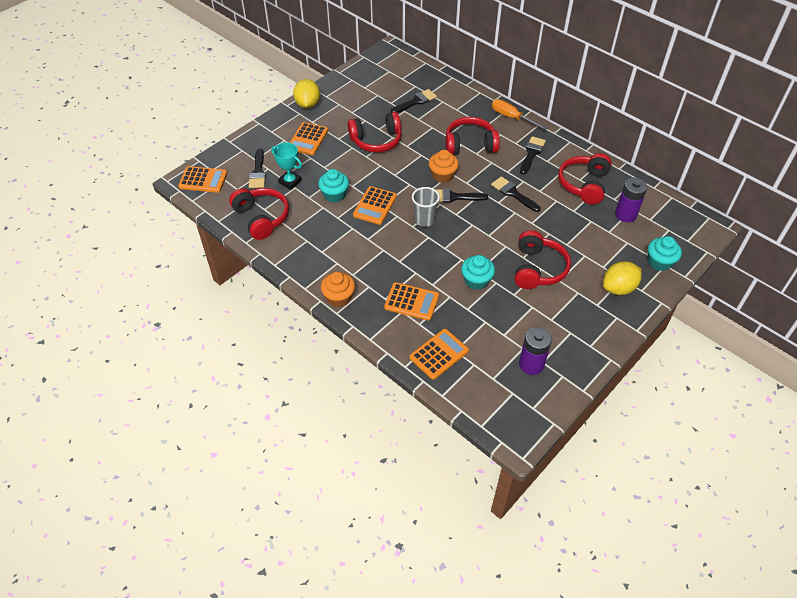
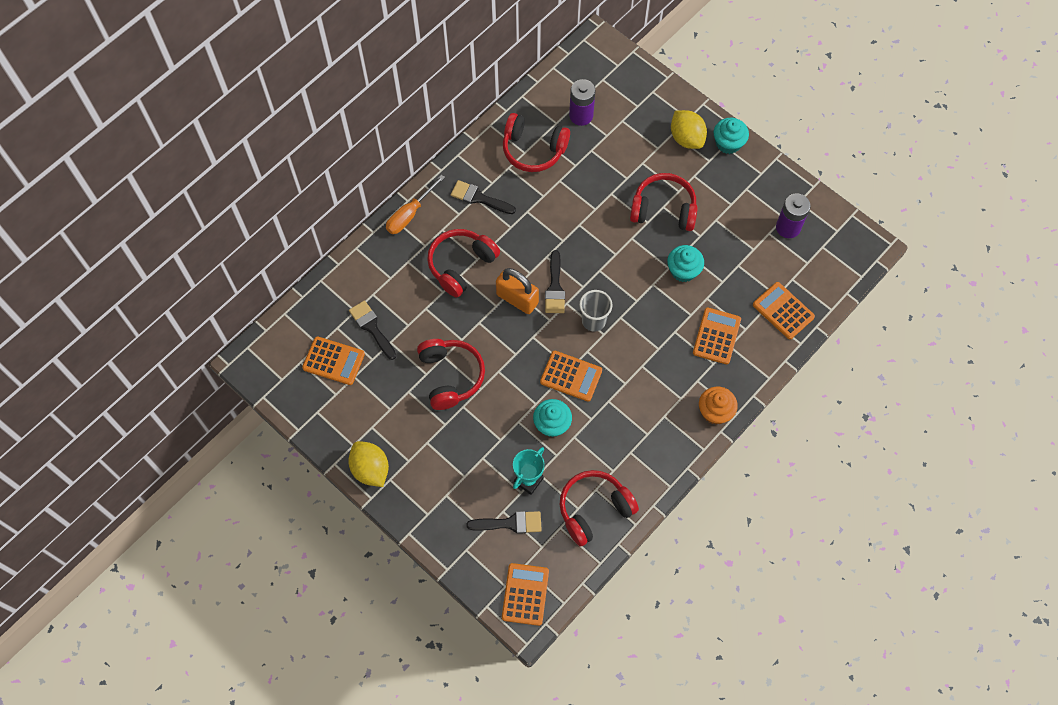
camera: 90 degrees left, 15 degrees up
(307, 104) = (370, 469): yellow lemon -> yellow lemon turned 60 degrees clockwise
(308, 139) = (445, 464): orange calculator -> orange calculator (333, 361)
(442, 175) = (517, 299): orange cupcake -> orange padlock
(470, 145) = (461, 265): red headphones -> red headphones turned 45 degrees clockwise
(513, 193) = (548, 224): black brush -> none
(659, 262) = (649, 96): turquoise cupcake -> turquoise cupcake (728, 143)

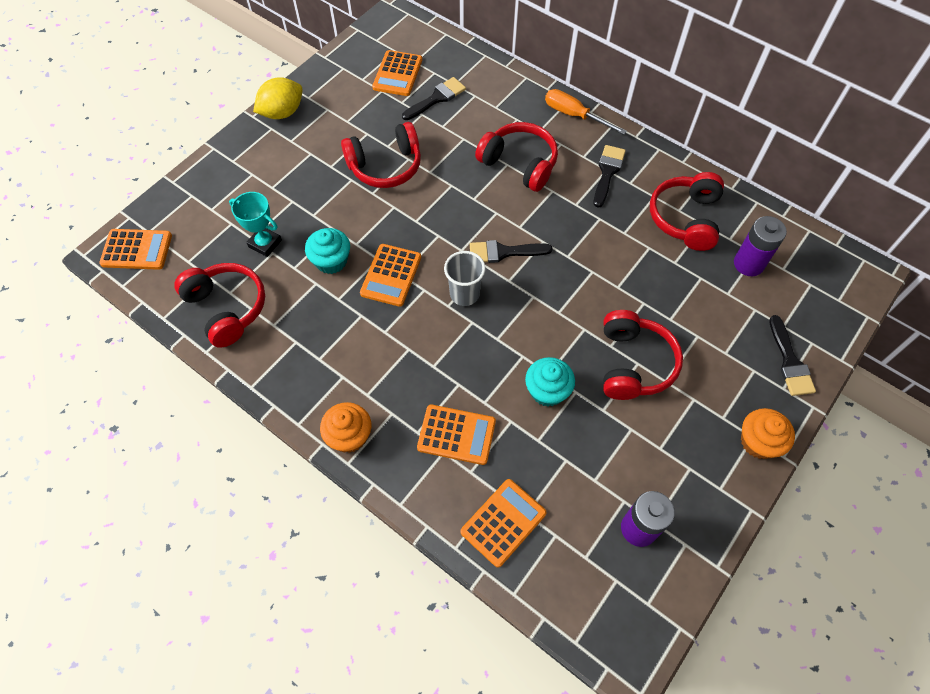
camera: 85 degrees right, 5 degrees down
(510, 523) = (217, 231): black brush -> black brush (790, 362)
(517, 299) = (484, 217): orange padlock -> none
(686, 138) = (750, 387): yellow lemon -> none
(728, 143) = (758, 442): turquoise cupcake -> orange cupcake

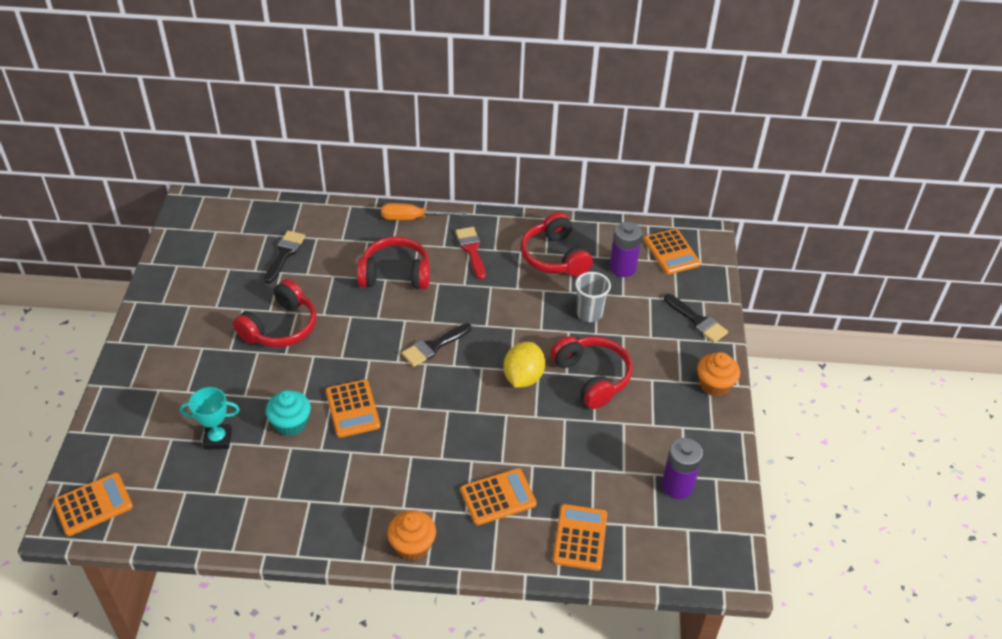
camera: 35 degrees left, 15 degrees down
(227, 308) = (224, 507): red headphones -> none
(282, 113) = (147, 326): yellow lemon -> yellow lemon (523, 377)
(397, 74) = (233, 249): orange calculator -> orange calculator (671, 252)
(464, 294) = (425, 393): grey cup -> grey cup (589, 313)
(547, 391) = (543, 429): turquoise cupcake -> none
(607, 172) = (471, 250): black brush -> red brush

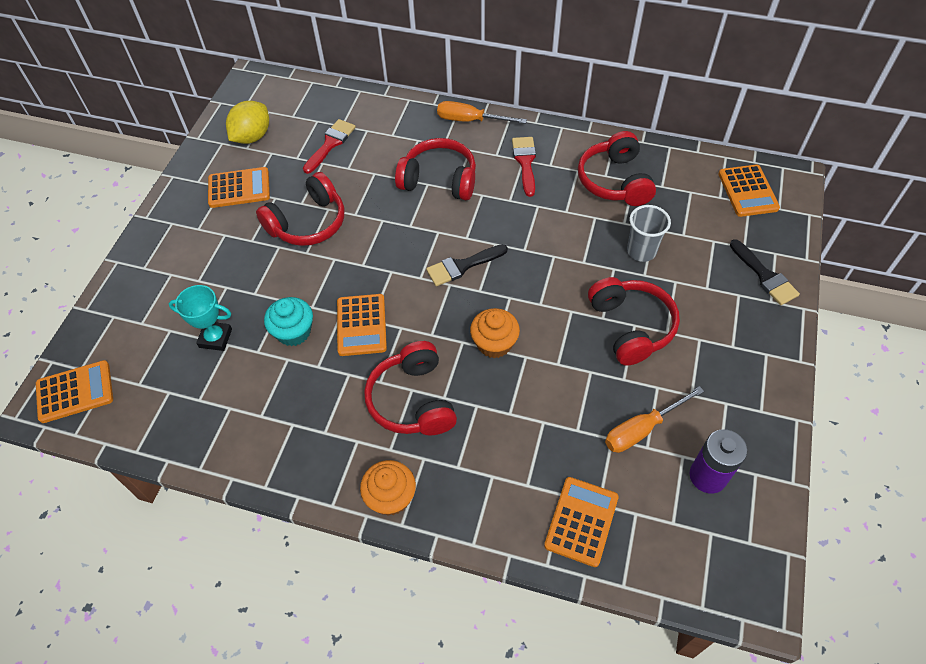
camera: 15 degrees right, 10 degrees up
(284, 254) = (330, 144): black brush -> red brush
(414, 464) = (413, 400): none -> red headphones
(498, 497) = (497, 455): orange calculator -> orange calculator (239, 188)
(523, 377) = (553, 316): yellow lemon -> yellow lemon (252, 137)
(617, 458) = (642, 429): none -> orange screwdriver
(622, 268) = (688, 203): purple battery -> none
(714, 385) = (773, 356): orange cupcake -> orange cupcake (494, 343)

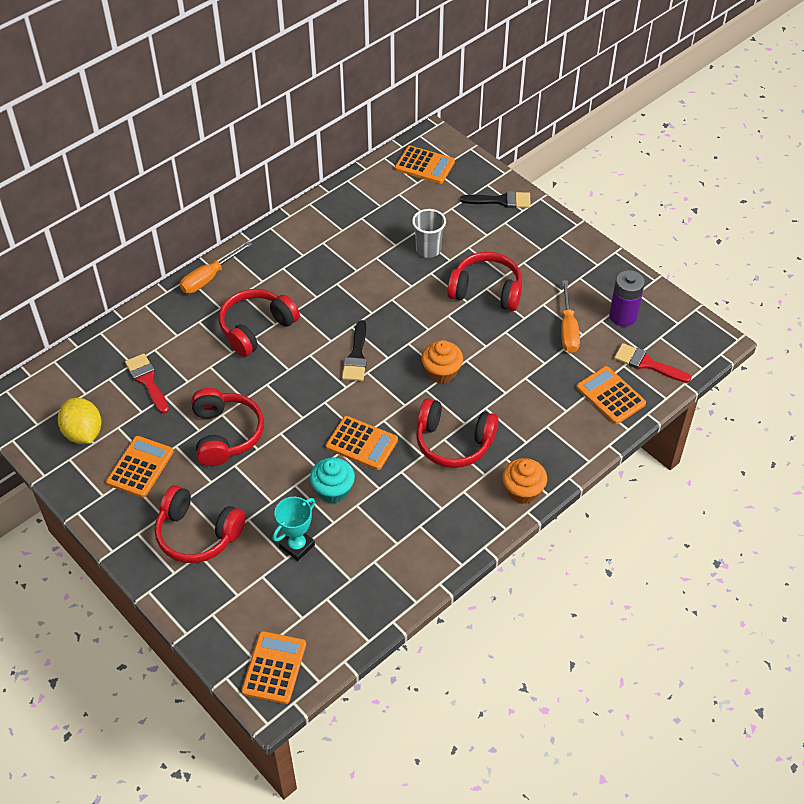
camera: 60 degrees left, 5 degrees down
(525, 162) = (286, 268): red brush -> red brush (647, 363)
(615, 181) = (352, 228): red headphones -> red headphones (198, 534)

